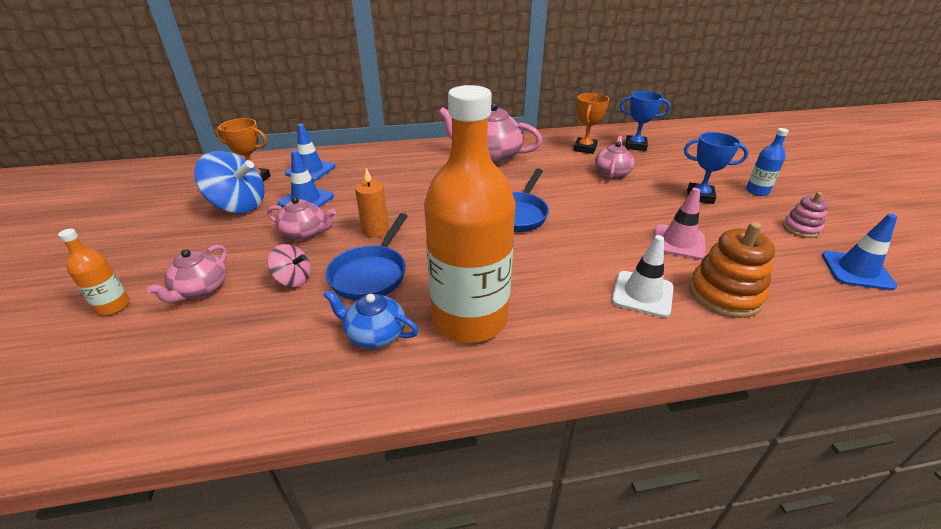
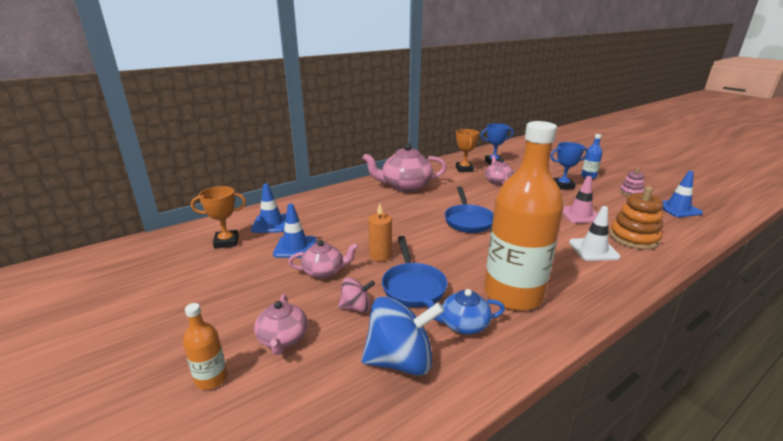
camera: 25 degrees left, 10 degrees down
(239, 206) = (237, 266): blue spinning top -> blue spinning top (400, 360)

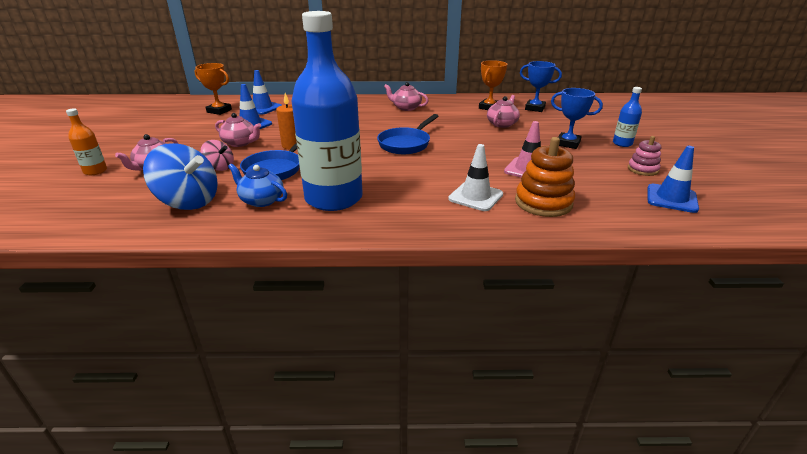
camera: 35 degrees right, 5 degrees up
(405, 186) = (406, 108): pink teapot -> pink teapot, size x0.57
(513, 294) = (334, 198): orange bottle -> blue bottle

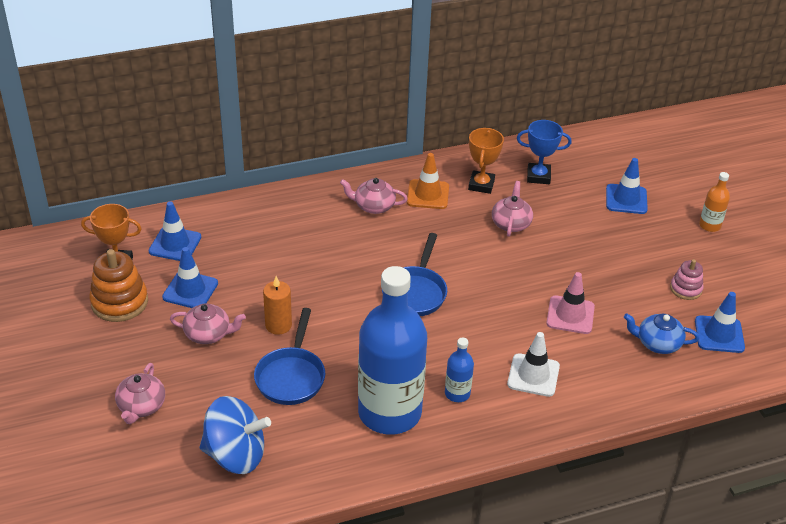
camera: 20 degrees left, 10 degrees up
(95, 171) = (72, 430): orange bottle -> orange bottle (709, 225)
(220, 167) = (222, 388): pink spinning top -> none
(261, 200) = (314, 434): blue teapot -> blue teapot (657, 343)
(448, 107) = (428, 194): none -> orange traffic cone
(543, 203) = (602, 369): orange stacking toy -> orange stacking toy (119, 302)
(568, 143) = (598, 253): blue trophy -> none
(601, 123) = (626, 199): none -> blue traffic cone
(622, 143) = (657, 240): blue bottle -> blue bottle (457, 393)

